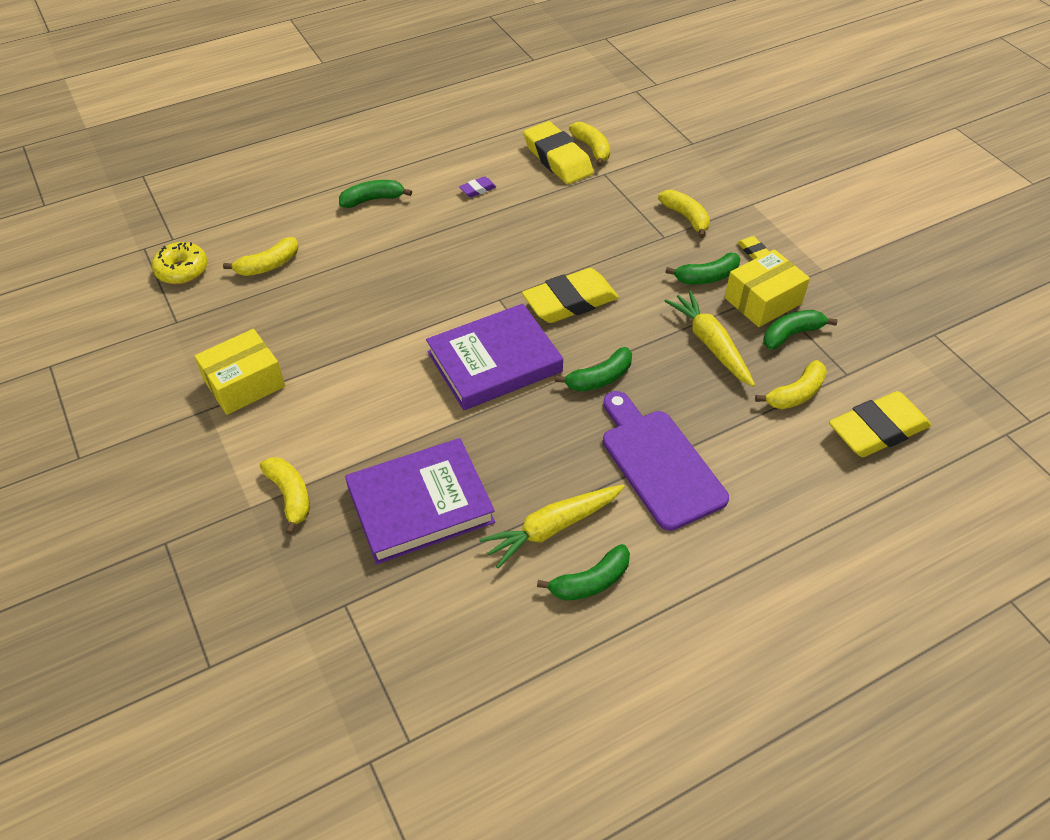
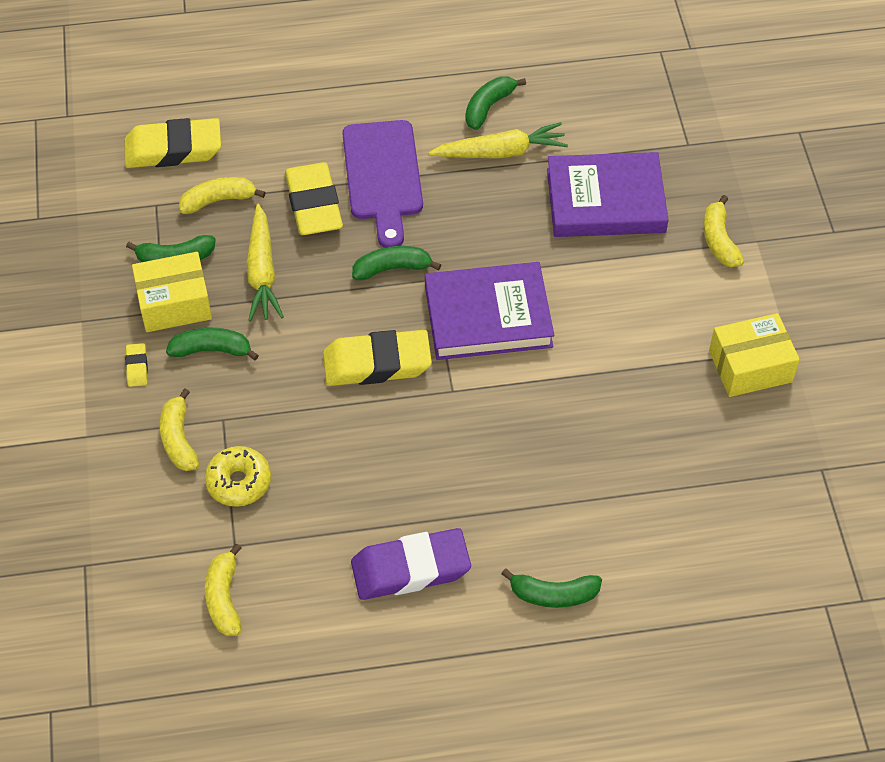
camera: 160 degrees left, 5 degrees up
(182, 270) = (813, 546): yellow donut -> yellow donut (239, 482)
(268, 265) = (706, 522): yellow banana -> none
(477, 189) = (410, 569): purple eraser -> purple eraser, size x2.33
(558, 159) = (280, 593): yellow eraser -> yellow eraser (313, 205)
(590, 581) = (488, 107): green banana -> green banana turned 45 degrees counterclockwise

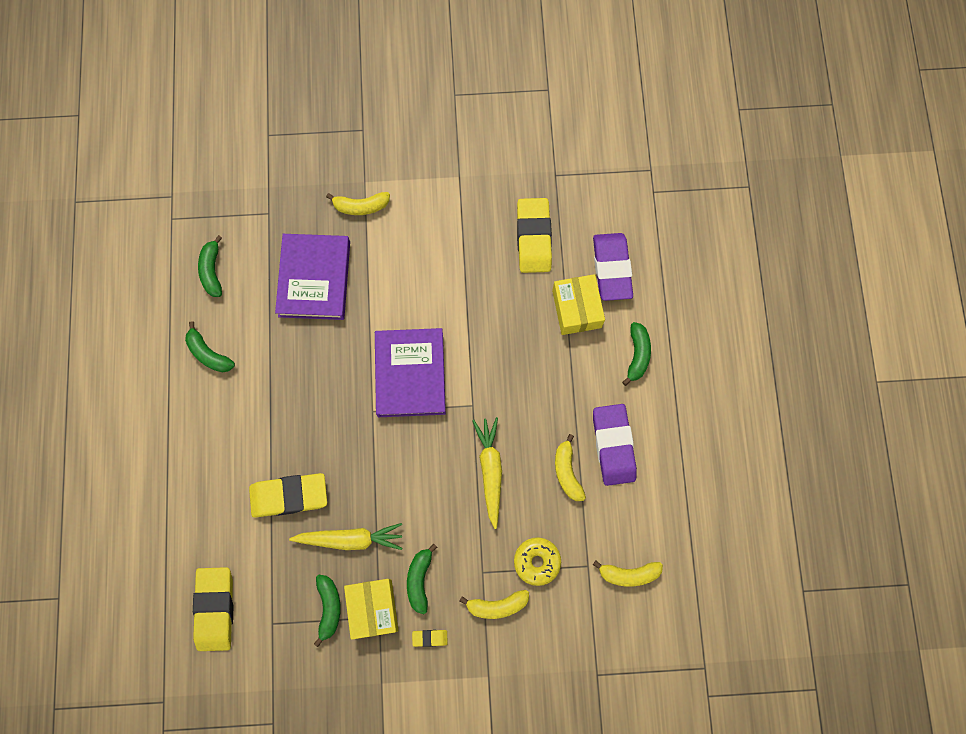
camera: 85 degrees left, 20 degrees up
(218, 200) = (274, 572): yellow banana -> yellow banana (567, 472)
(377, 364) = (444, 457): yellow eraser -> yellow eraser (534, 238)
(382, 176) = (268, 441): purple cutting board -> none
(392, 269) = (359, 440): green banana -> green banana (212, 271)
(501, 152) = (256, 349): yellow carrot -> yellow carrot (490, 470)
(685, 553) = (611, 268): none -> purple eraser
(750, 366) = (471, 204): yellow box -> yellow box (576, 309)

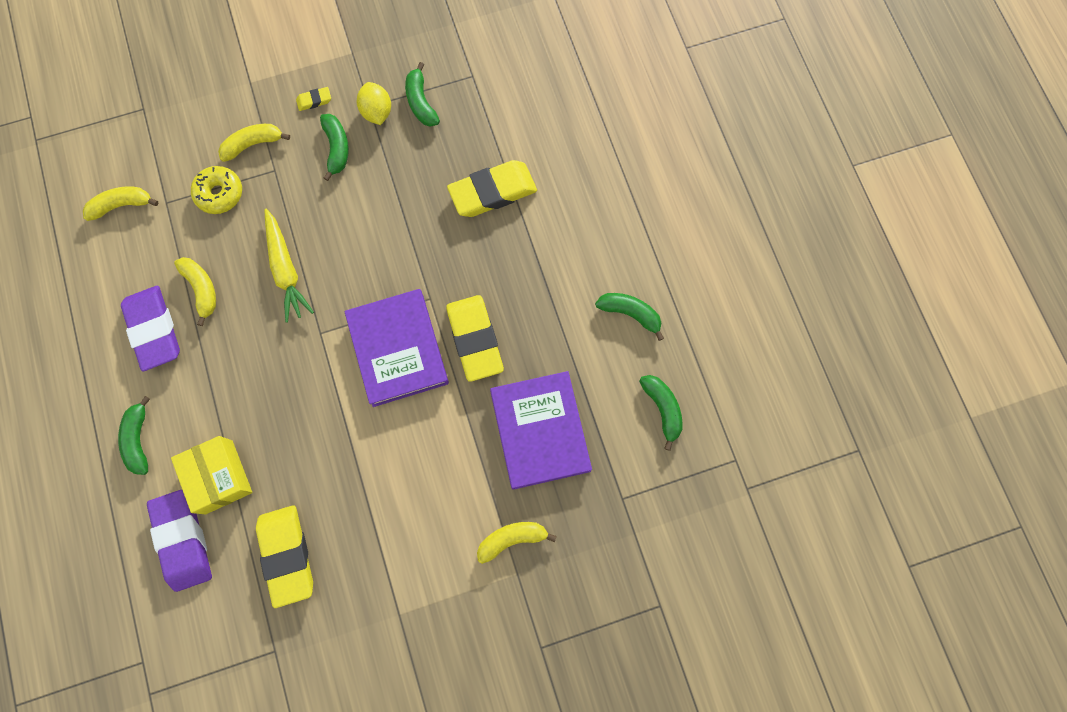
camera: 165 degrees right, 0 degrees up
(215, 609) = (531, 75): yellow eraser -> yellow eraser (475, 339)
(350, 539) = (417, 168): yellow carrot -> none
(373, 608) = (377, 112): yellow box -> yellow lemon

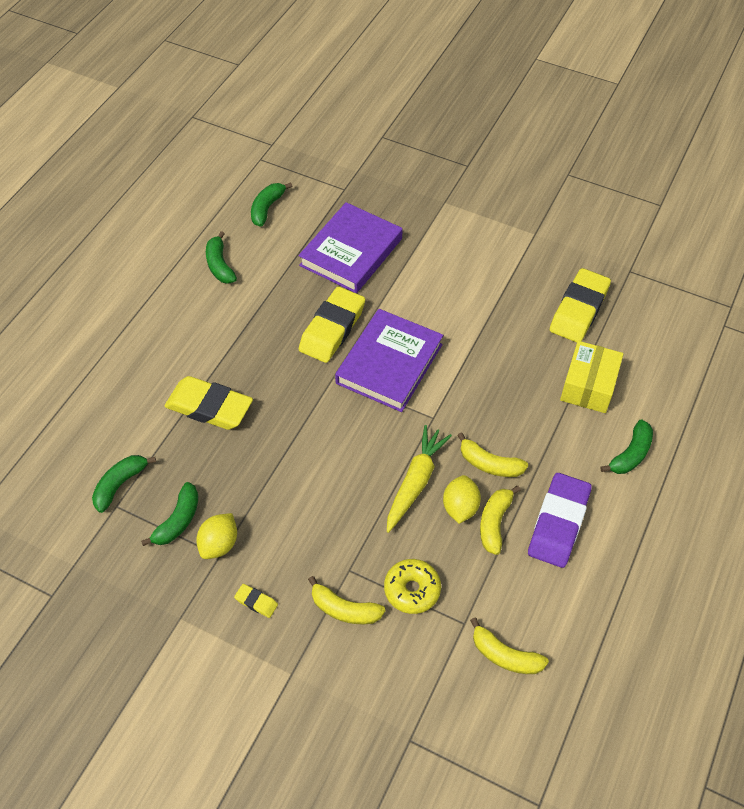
camera: 135 degrees left, 20 degrees down
(183, 540) = (644, 369): purple eraser -> none
(236, 279) = (460, 507): none -> yellow lemon
(336, 148) = (282, 543): green banana -> green banana (120, 485)
(512, 539) = (429, 218): yellow banana -> yellow banana (489, 464)

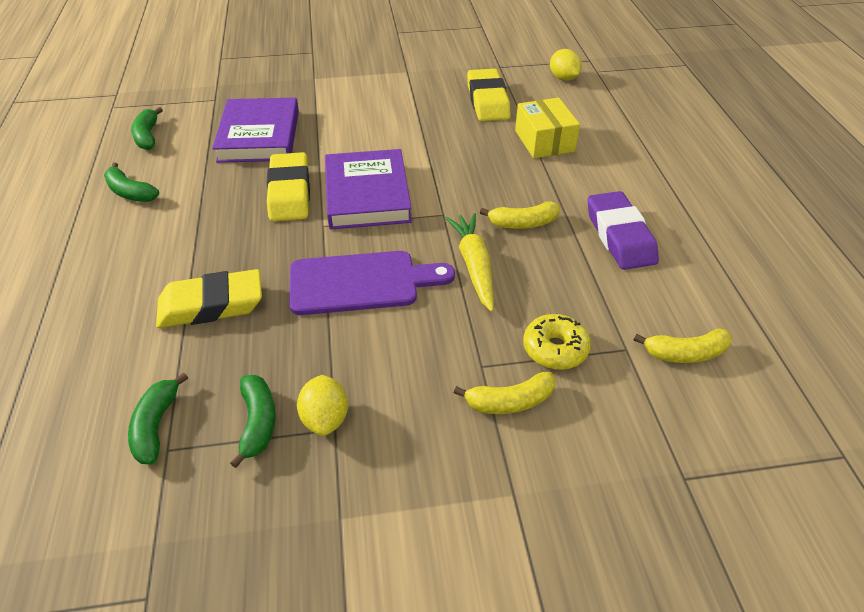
camera: 35 degrees left, 10 degrees down
(256, 602) = (414, 449): yellow eraser -> none
(321, 448) = (361, 283): none -> purple cutting board
(460, 507) = (531, 265): yellow lemon -> yellow lemon (563, 78)
(494, 523) = (571, 261): yellow banana -> none
(630, 454) = (620, 167): green banana -> none

